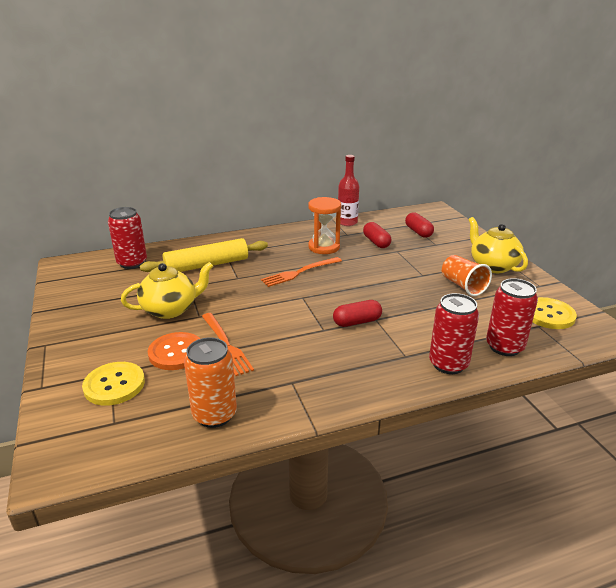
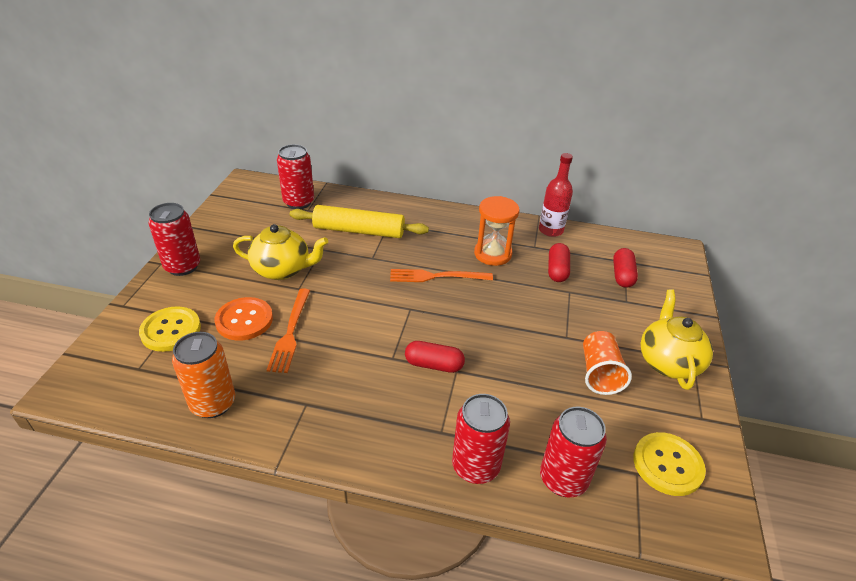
camera: 30 degrees right, 10 degrees up
(71, 339) = (182, 266): none -> red can

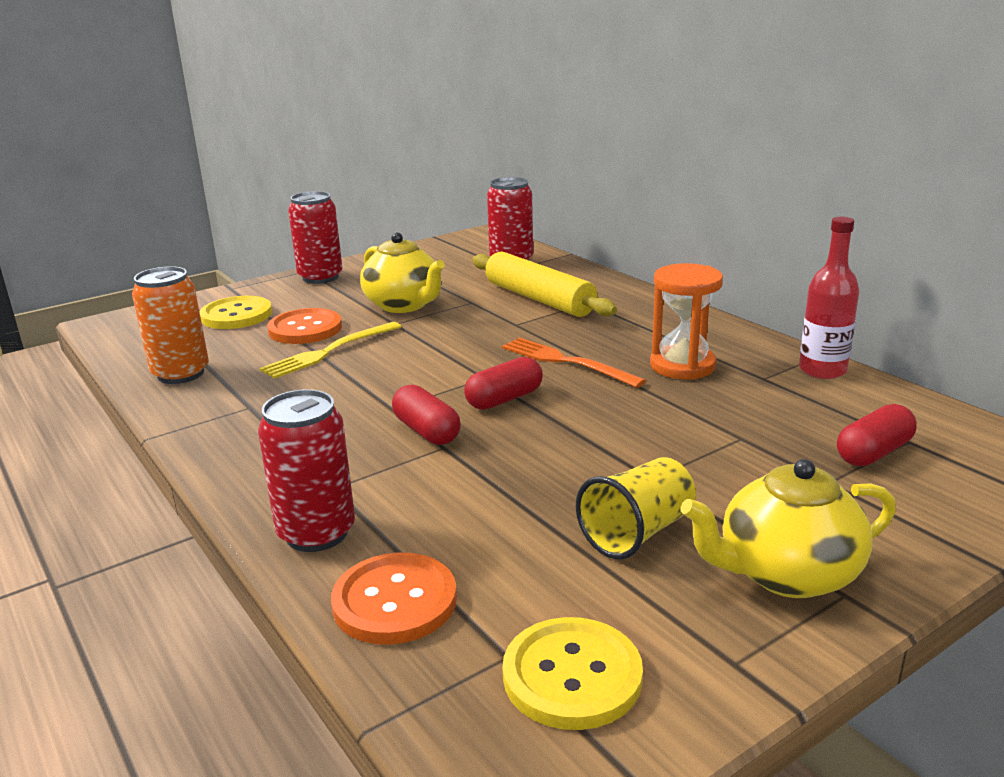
camera: 45 degrees right, 15 degrees down
(290, 332) = (329, 351): orange fork -> yellow fork
(557, 270) = (759, 411): red capsule -> red capsule (504, 399)
(563, 479) = (394, 601): red can -> orange button
(599, 373) = (637, 532): orange cup -> yellow cup
(668, 362) = (786, 574): yellow teapot -> yellow teapot turned 150 degrees counterclockwise

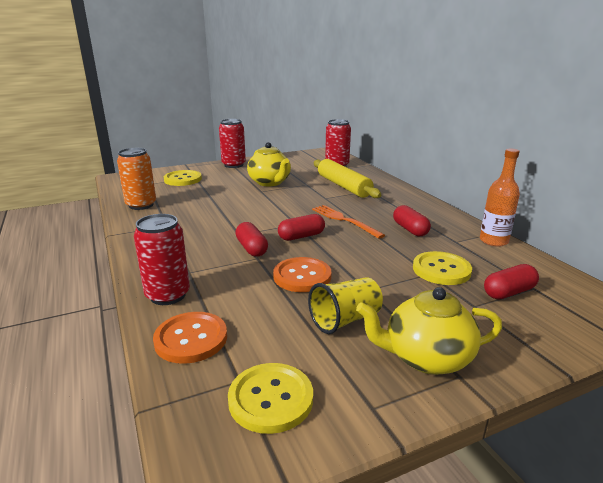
camera: 10 degrees right, 0 degrees up
(305, 329) = (213, 189): orange button -> orange button (302, 276)
(329, 351) = (220, 202): yellow fork -> none
(682, 366) = (410, 229): orange hourglass -> red capsule
(758, 429) = (441, 270): none -> yellow button
(822, 370) = (493, 241): red bottle -> orange bottle

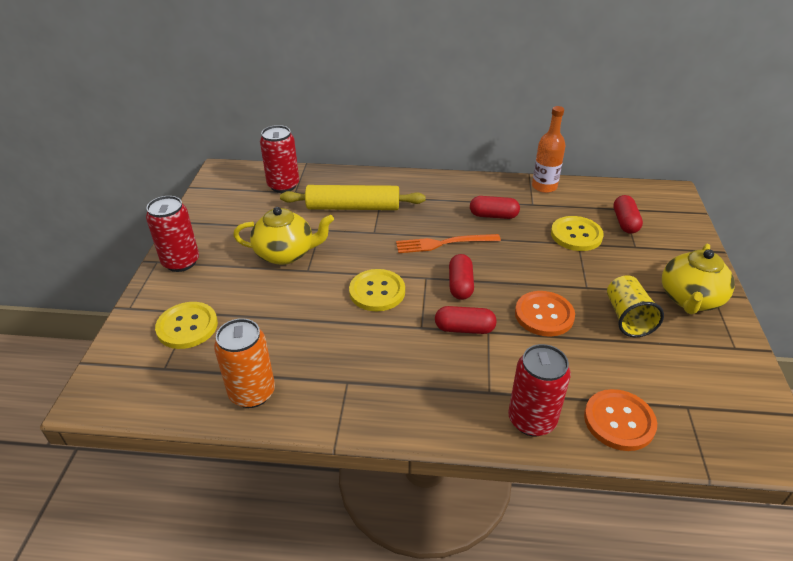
camera: 60 degrees left, 15 degrees up
(271, 399) = (714, 395): yellow button -> yellow button (377, 291)

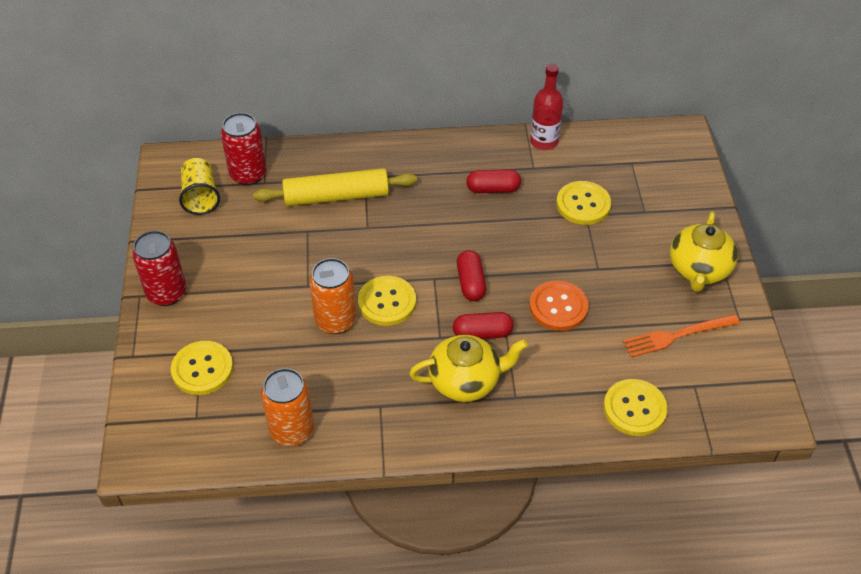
camera: 10 degrees left, 10 degrees up
(285, 254) = (278, 268): yellow teapot -> yellow teapot (465, 381)
(325, 301) = (336, 321): none -> orange can
(443, 243) = (445, 233): orange fork -> orange fork (677, 335)
(531, 420) = (557, 419): red can -> none
(544, 186) = (544, 141): orange bottle -> red bottle
(619, 421) = (634, 409): orange button -> yellow button
(625, 222) = (633, 181): red capsule -> none
(627, 318) = (639, 299): yellow cup -> yellow cup (200, 196)

